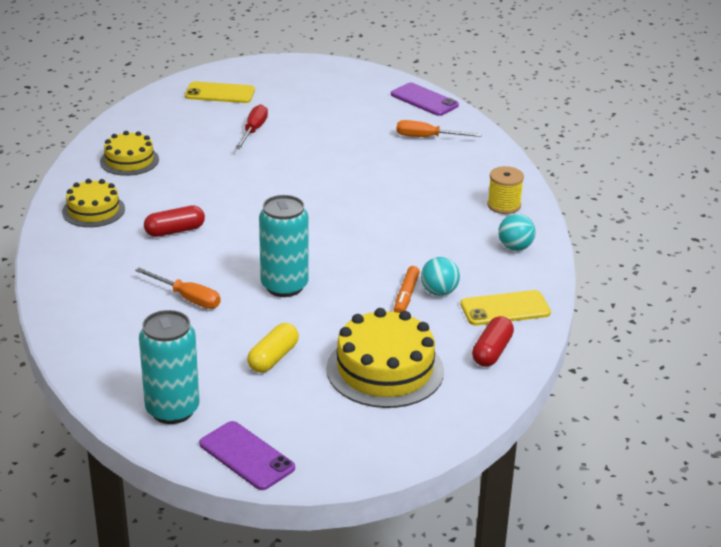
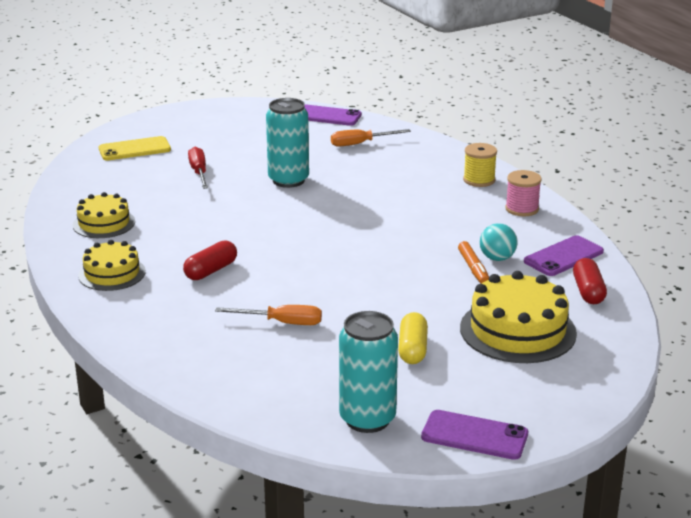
camera: 25 degrees left, 5 degrees down
(284, 286) = (360, 289): turquoise can -> turquoise can (288, 180)
(505, 309) = (563, 256): yellow phone -> purple phone
(515, 247) = (522, 209): turquoise ball -> pink spool

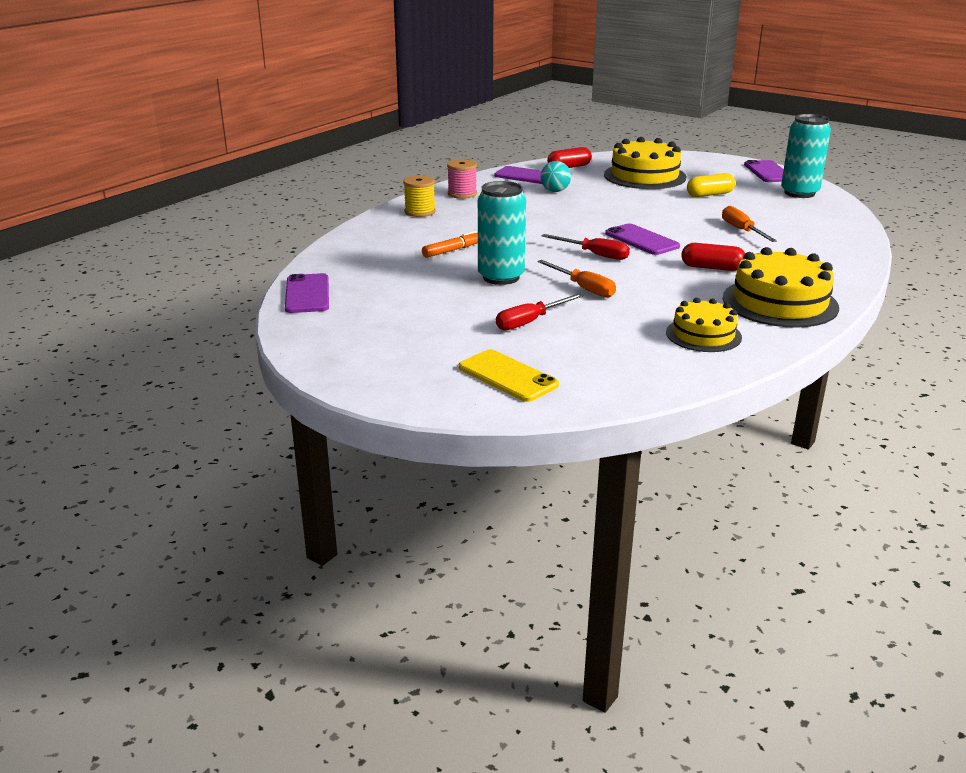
camera: 115 degrees left, 0 degrees up
(112, 273) = (780, 302): yellow cake -> yellow cake, size x1.62
(296, 228) = (594, 254): none -> red screwdriver
(309, 260) = (641, 240): none -> purple phone
(360, 143) = (377, 265): orange screwdriver -> orange screwdriver (583, 288)
(473, 268) = (580, 195): orange marker -> orange marker (452, 250)

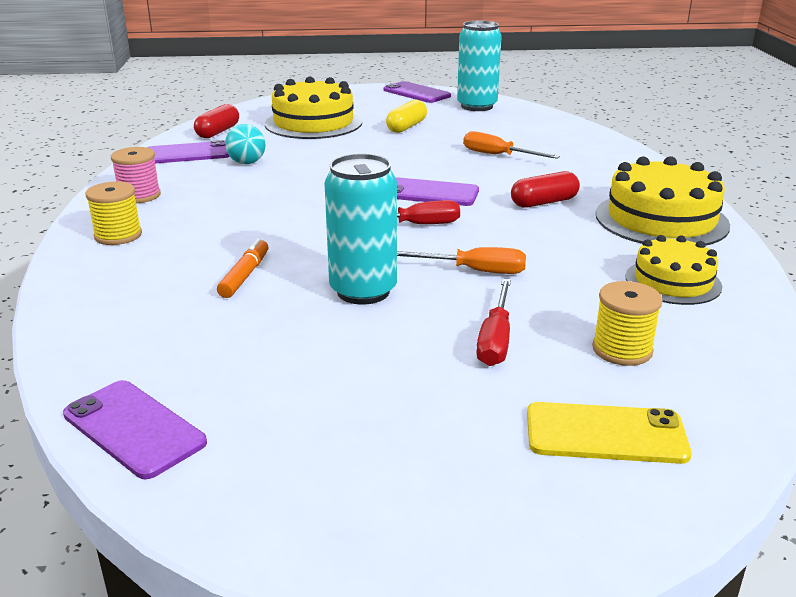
camera: 40 degrees left, 0 degrees up
(593, 351) = (622, 350): none -> yellow spool

